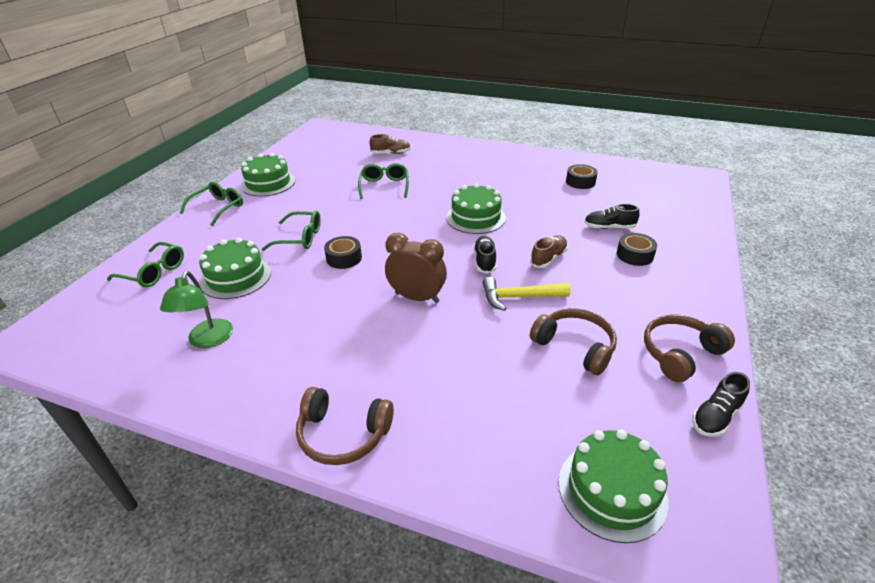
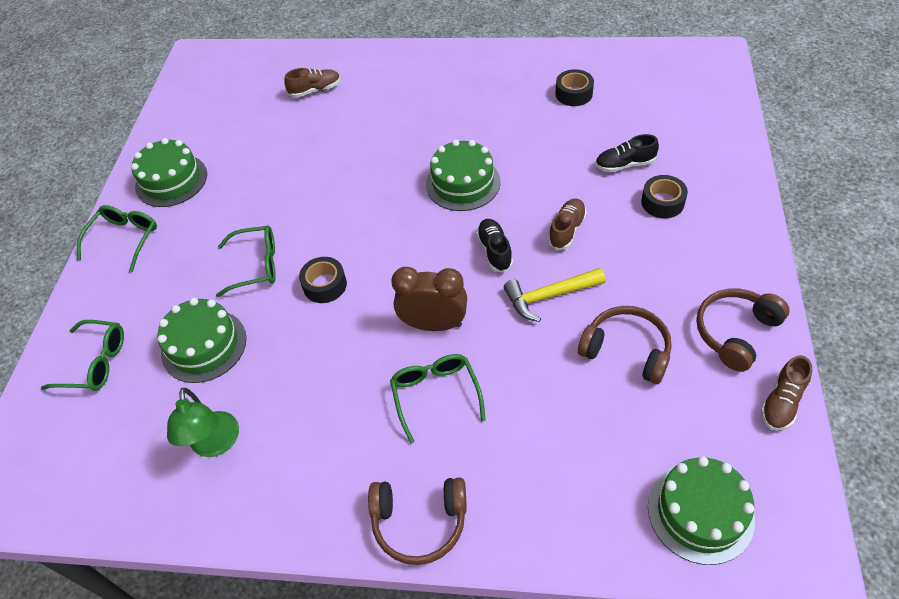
camera: 10 degrees left, 15 degrees up
(384, 186) = (329, 153): green glasses -> green glasses (435, 395)
(716, 416) = (782, 402): black shoe -> brown shoe

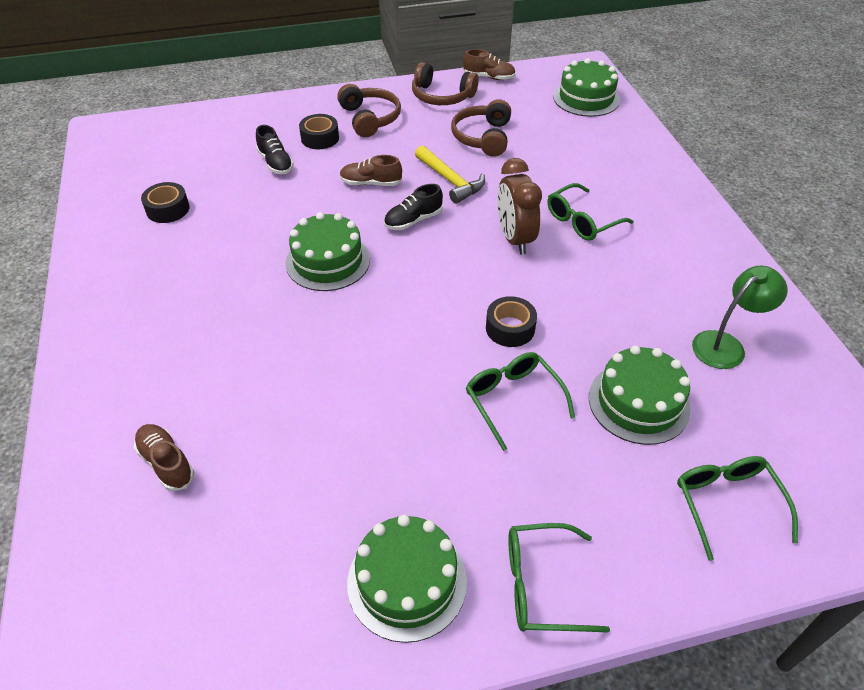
camera: 115 degrees left, 5 degrees down
(419, 522) = (686, 204): brown headphones -> brown headphones (370, 119)

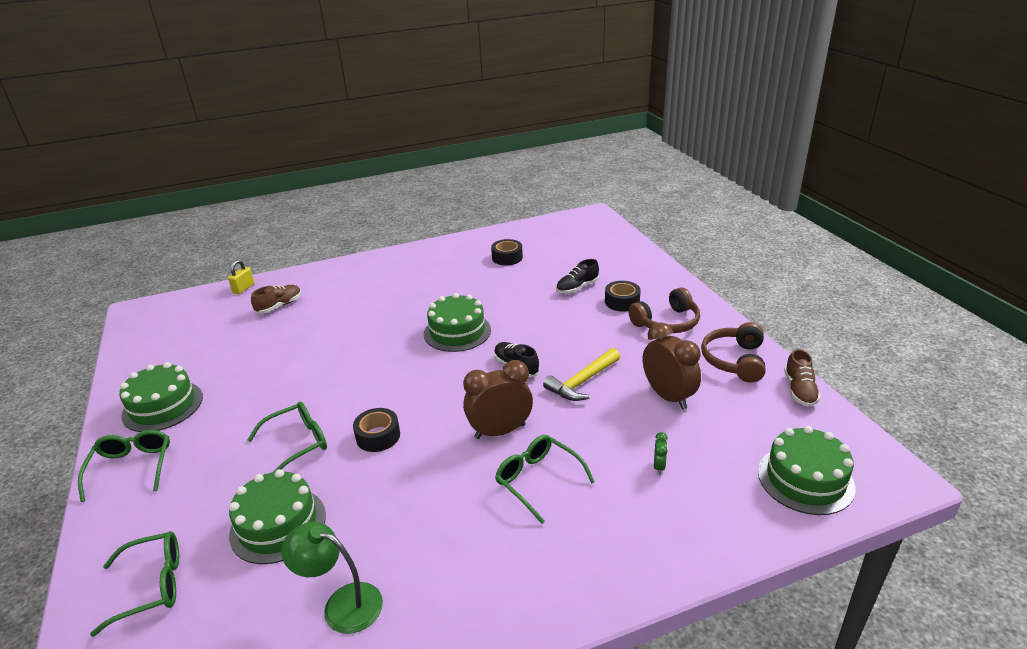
camera: 85 degrees right, 15 degrees down
(68, 531) = (243, 288): none -> yellow padlock
(371, 183) = (564, 337): brown shoe -> none
(483, 137) = (668, 396): brown headphones -> brown clock
(569, 156) = (659, 466): none -> green clock
(726, 345) = (342, 604): green lamp -> green lamp turned 150 degrees clockwise

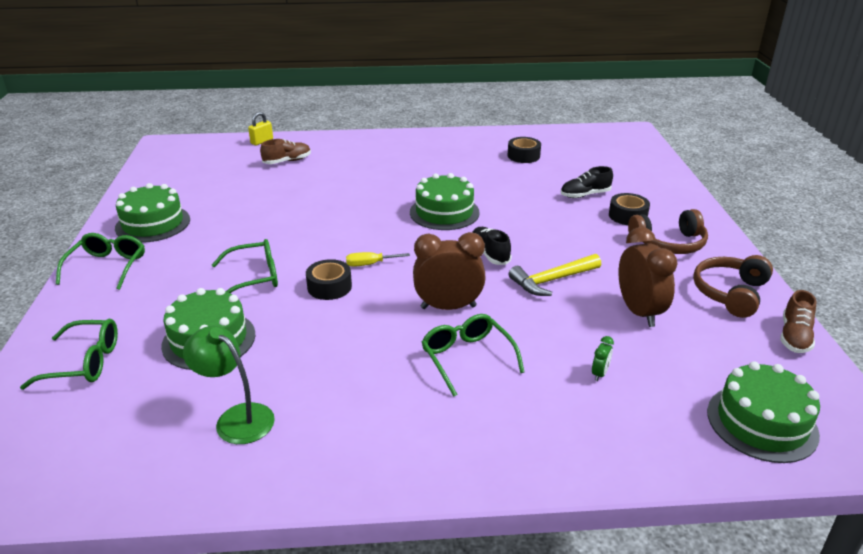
camera: 15 degrees right, 0 degrees up
(408, 402) = (370, 264): none -> yellow screwdriver

